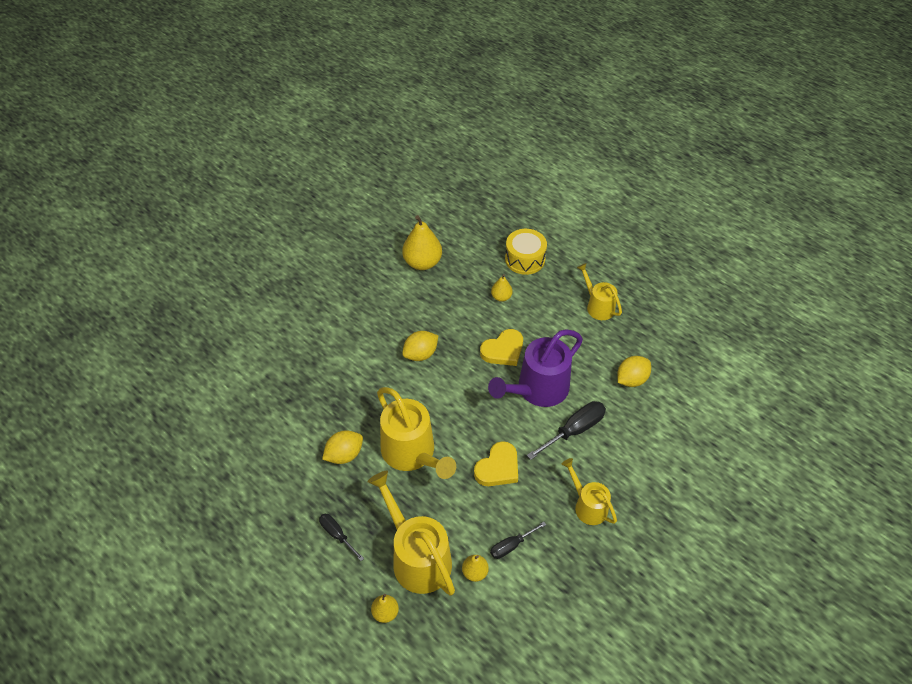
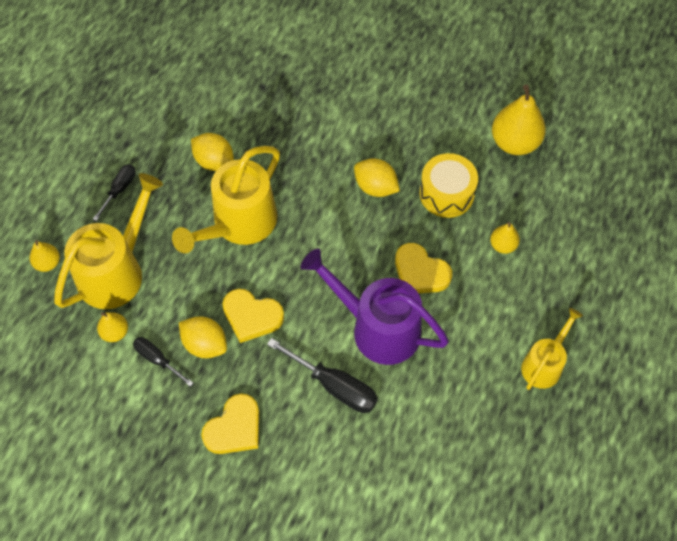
camera: 70 degrees right, 10 degrees up
(525, 259) = (580, 254): yellow drum -> yellow drum (446, 194)
(587, 505) = (234, 428): yellow watering can -> yellow heart
(631, 379) = (440, 436): yellow lemon -> yellow lemon (205, 344)

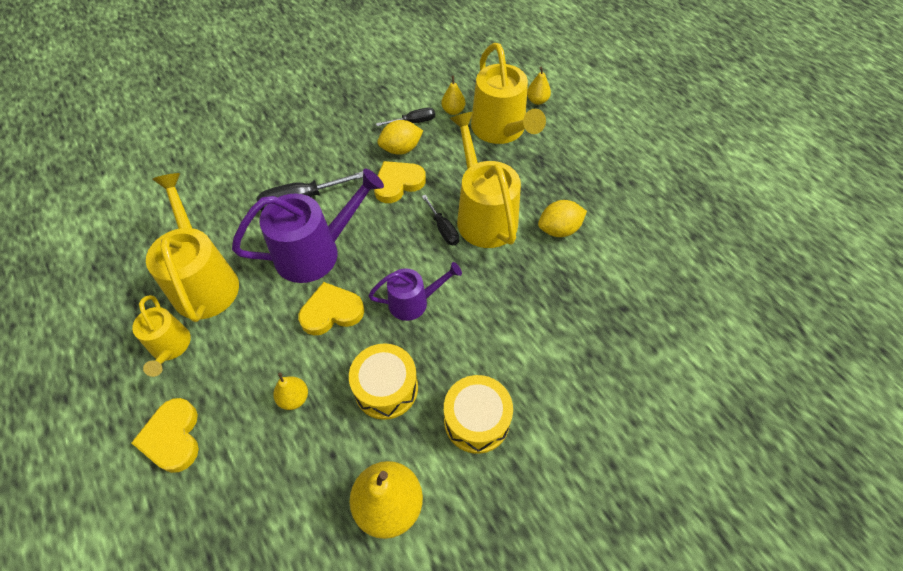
camera: 125 degrees right, 5 degrees down
(119, 190) = (573, 160): black screwdriver -> black screwdriver (443, 229)
(234, 428) = (329, 136): yellow heart -> yellow heart (173, 437)
(365, 221) = (414, 302): none -> purple watering can
(375, 187) = (441, 332): yellow lemon -> none
(422, 128) = (476, 420): none -> yellow drum
(474, 394) = (204, 281): none -> yellow watering can

